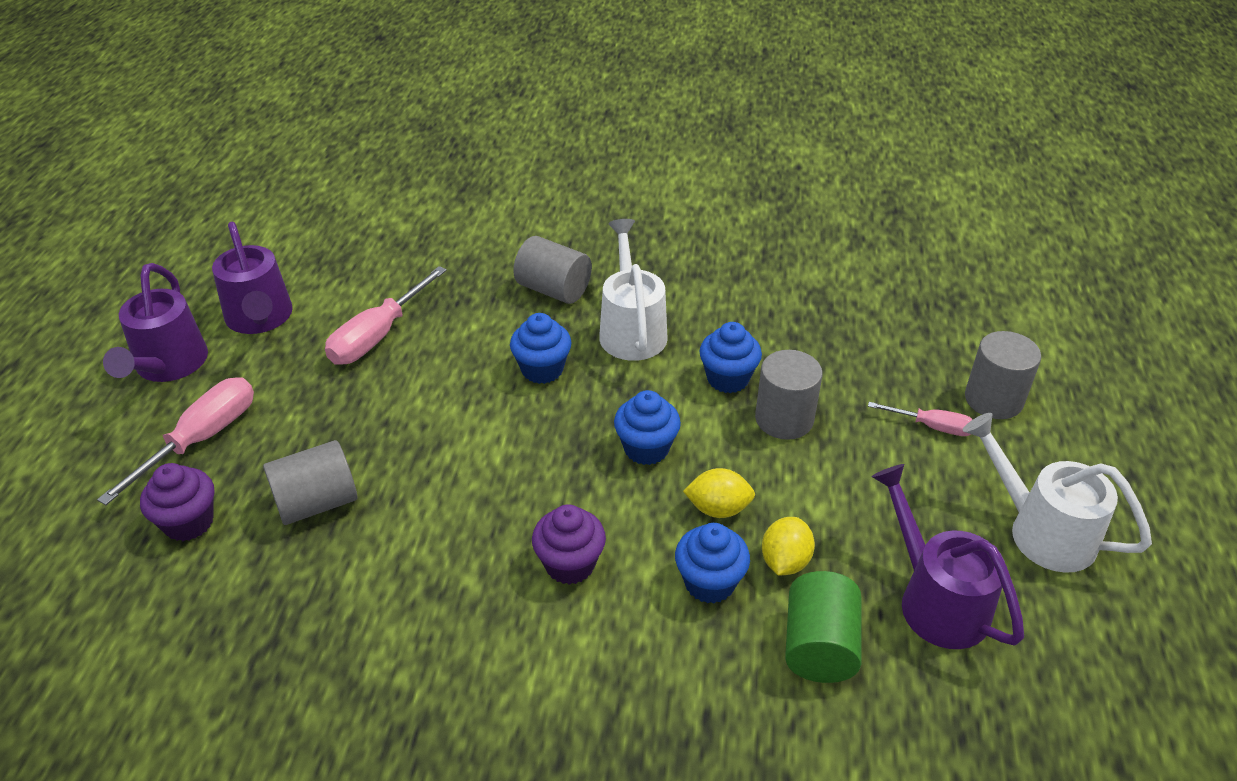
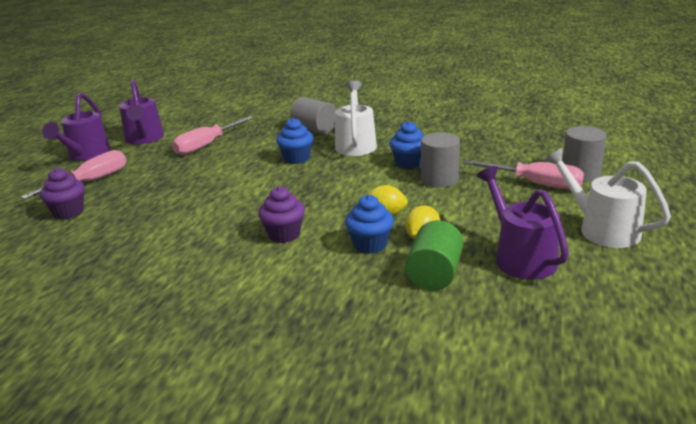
camera: 10 degrees right, 15 degrees down
(317, 503) = (144, 206): grey cylinder -> none
(646, 448) = (348, 189): blue cupcake -> none
(932, 427) = (536, 184): pink screwdriver -> pink screwdriver, size x1.74

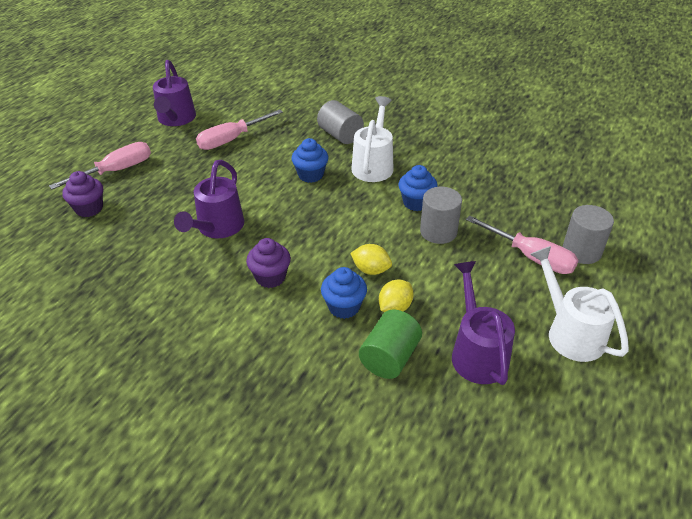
camera: 10 degrees right, 15 degrees up
(86, 155) = (118, 133): purple watering can -> purple watering can (217, 228)

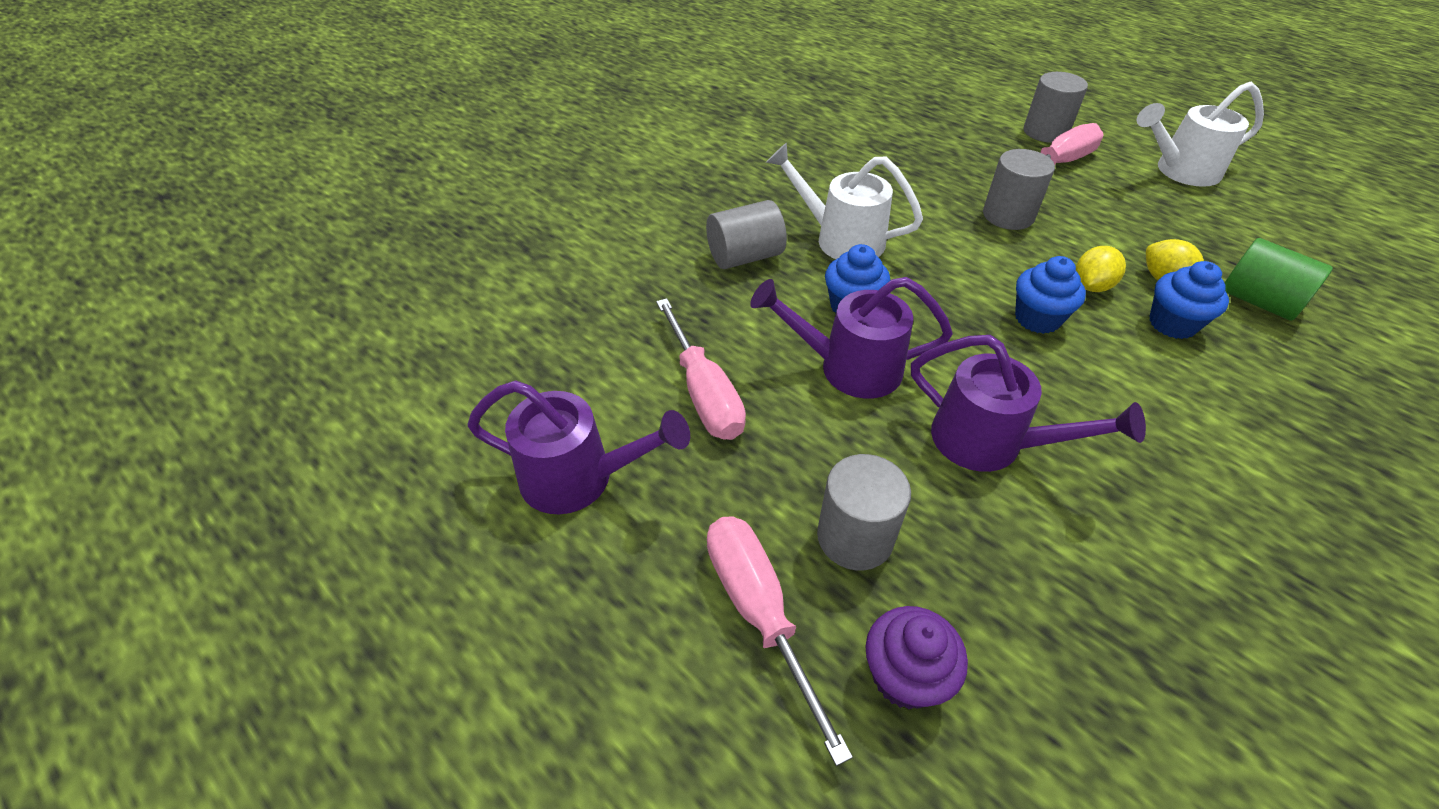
camera: 75 degrees left, 5 degrees up
(154, 190) = (855, 537): none -> grey cylinder
(270, 277) = (1118, 390): purple cupcake -> none
(416, 202) = (942, 220): blue cupcake -> blue cupcake (1037, 318)
(477, 352) = (1227, 235): purple watering can -> purple watering can (847, 367)

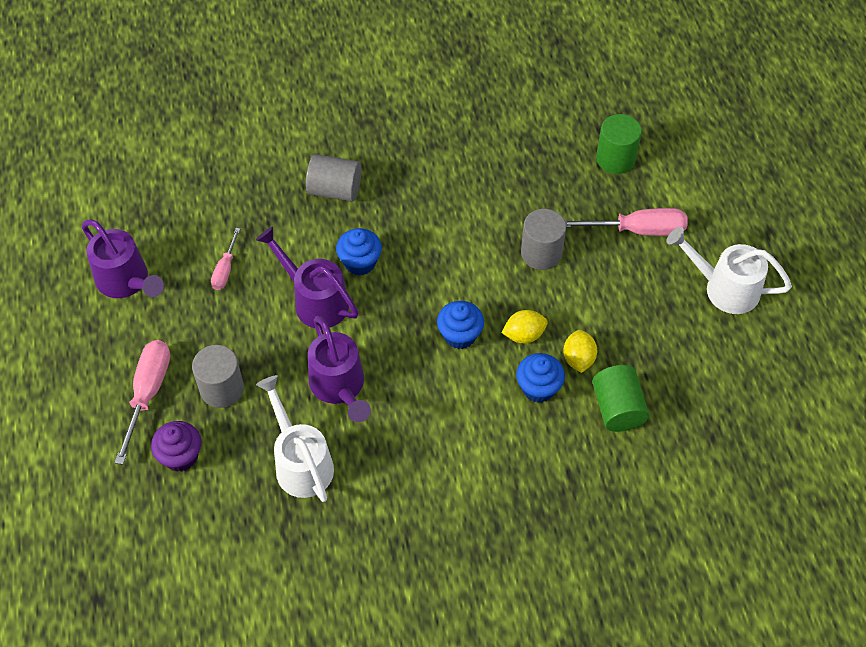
camera: 35 degrees right, 10 degrees up
(704, 393) = (225, 269): pink screwdriver -> pink screwdriver, size x0.58
(840, 238) = (407, 209): white watering can -> white watering can (300, 462)
(967, 127) = (615, 158): none -> green cylinder
(1045, 132) = (671, 196): grey cylinder -> none

